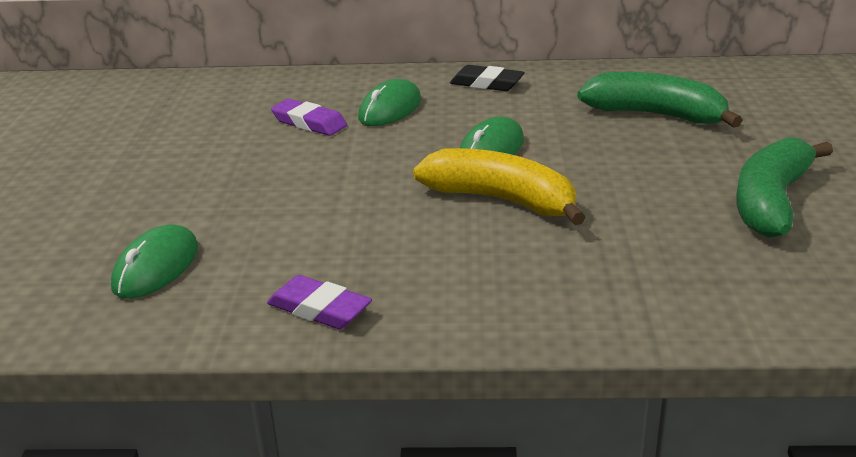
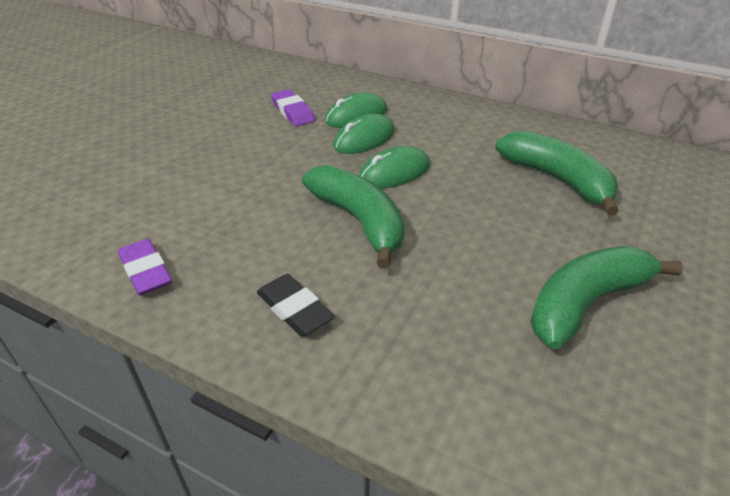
camera: 25 degrees right, 10 degrees up
(156, 267) = (90, 197): green mouse -> green mouse (364, 139)
(486, 83) = (446, 113): black eraser -> black eraser (294, 309)
(502, 200) = (359, 221): yellow banana -> green banana

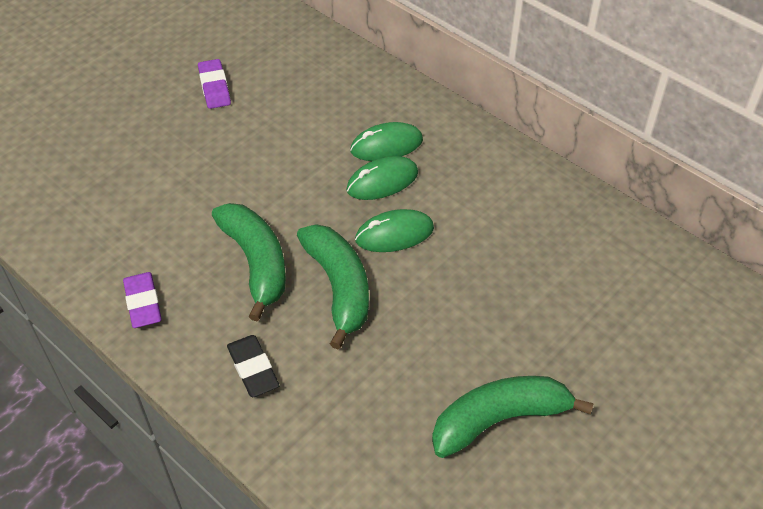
camera: 15 degrees right, 10 degrees up
(293, 112) = (323, 127): purple eraser -> purple eraser (214, 87)
(557, 180) = (552, 277): green banana -> green banana (256, 263)

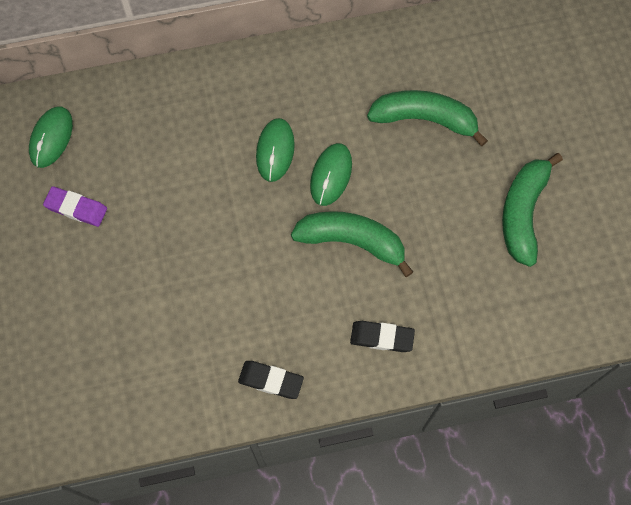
camera: 55 degrees left, 20 degrees up
(143, 303) = (271, 380): purple eraser -> black eraser
(256, 263) = (289, 283): green banana -> green banana (425, 119)
(386, 145) = (241, 125): green mouse -> green mouse (51, 138)

